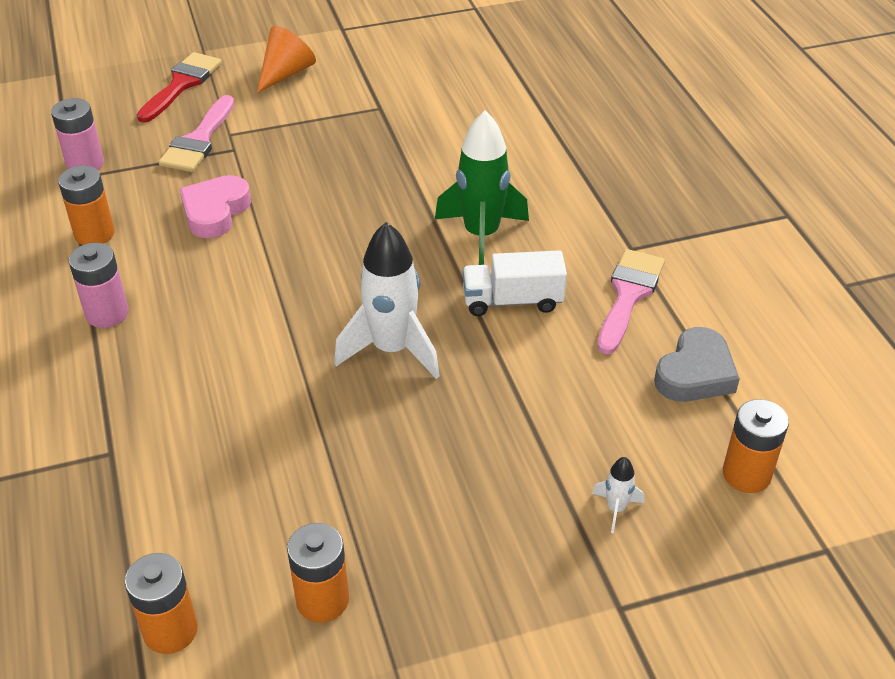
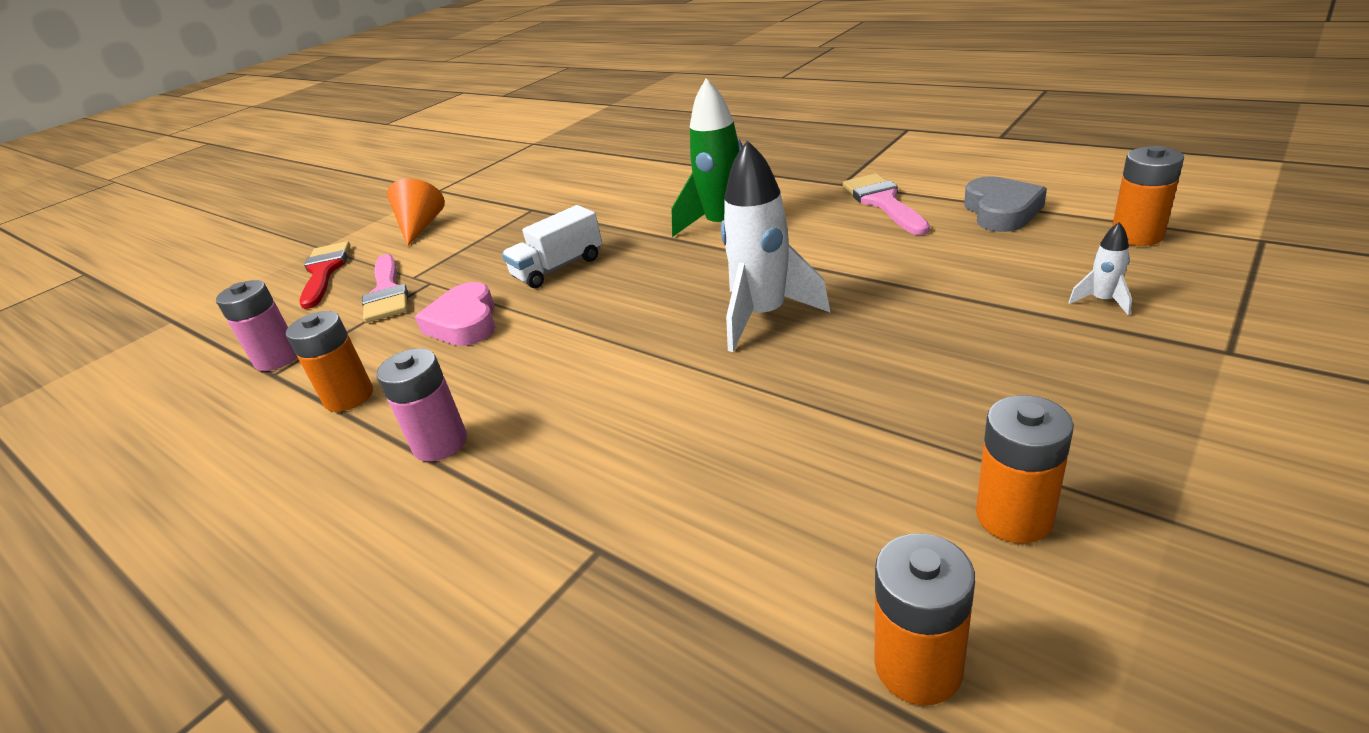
camera: 30 degrees left, 10 degrees down
(512, 301) = (808, 244): white truck -> white truck (558, 268)

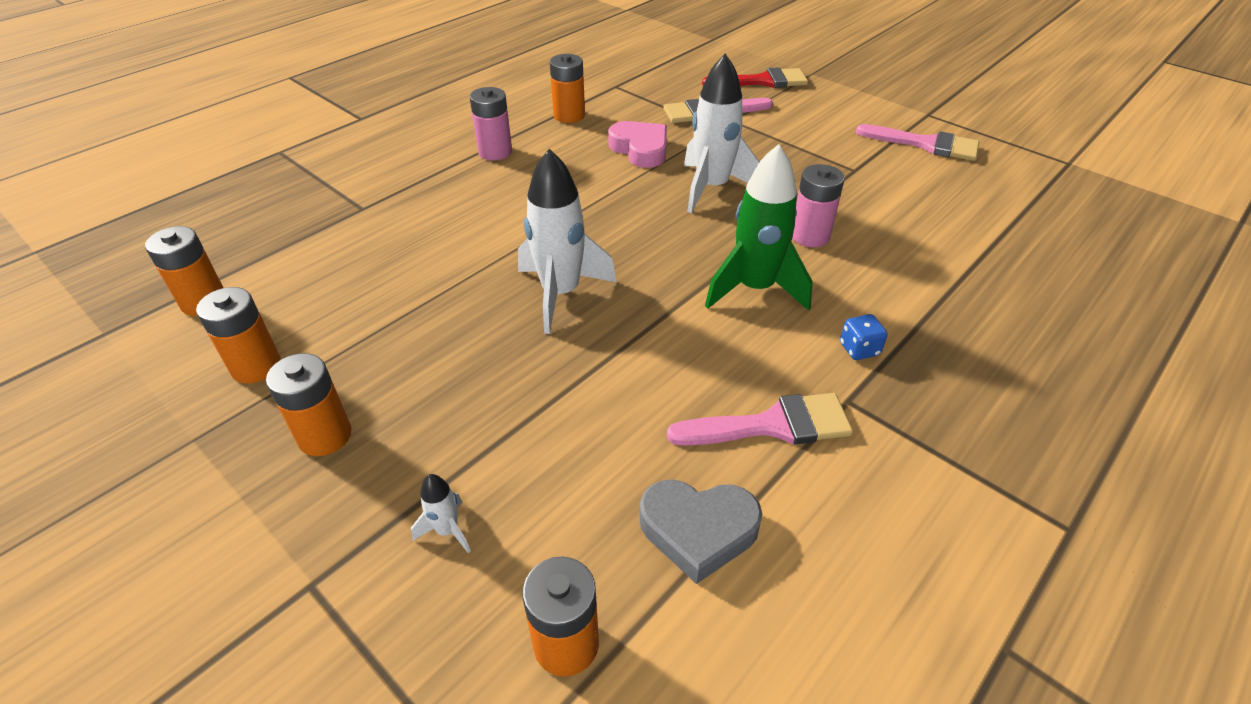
camera: 90 degrees right, 10 degrees up
(277, 358) = (634, 84): pink battery -> pink battery (810, 236)
(420, 227) = (835, 113): orange cone -> none
(464, 323) = (640, 149): pink heart -> pink heart turned 60 degrees clockwise
(493, 187) = (926, 144): none -> pink brush
(558, 268) = (712, 188): white truck -> white rocket
(784, 185) = (859, 349): none -> blue dice
(1070, 407) = (325, 436): none -> orange battery

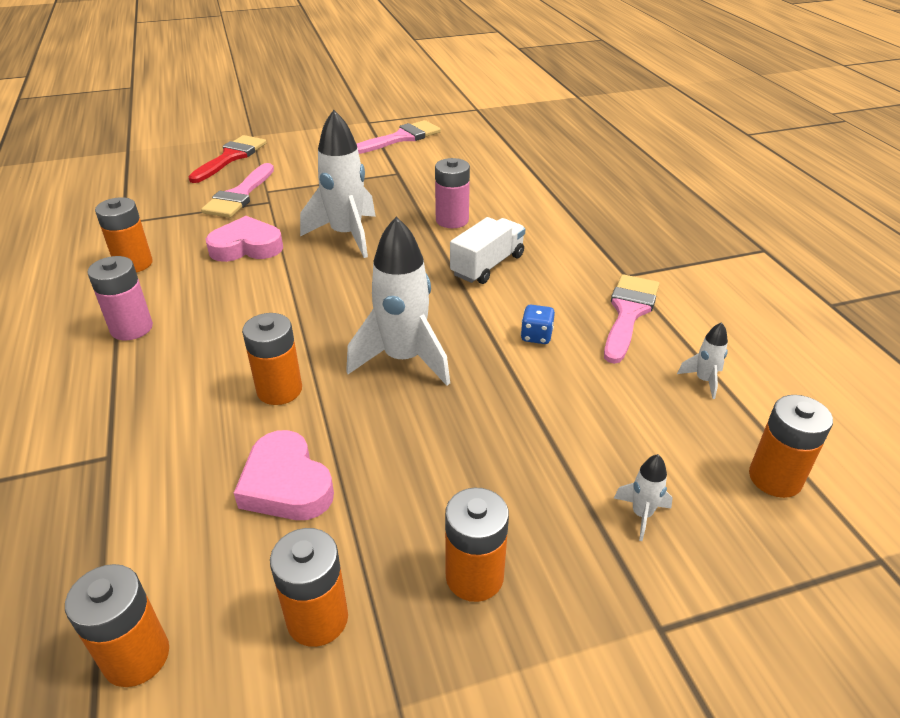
camera: 60 degrees left, 5 degrees down
(375, 295) = (286, 484): none -> pink heart
(475, 246) = (279, 390): none -> orange battery
(698, 530) = (704, 380): grey heart -> white rocket
(755, 289) = (487, 265): green rocket -> white truck
(859, 349) = (583, 251): blue dice -> blue dice (536, 336)

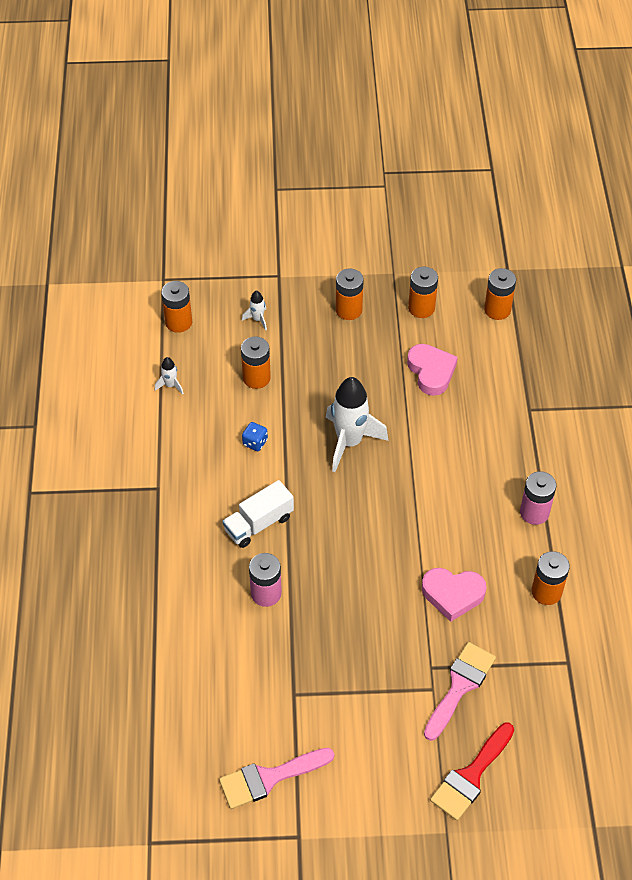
camera: 165 degrees left, 15 degrees up
(279, 390) = (432, 434): orange battery -> orange battery (256, 378)
(346, 235) = (364, 591): white rocket -> none
(628, 313) = (180, 449): pink brush -> none

